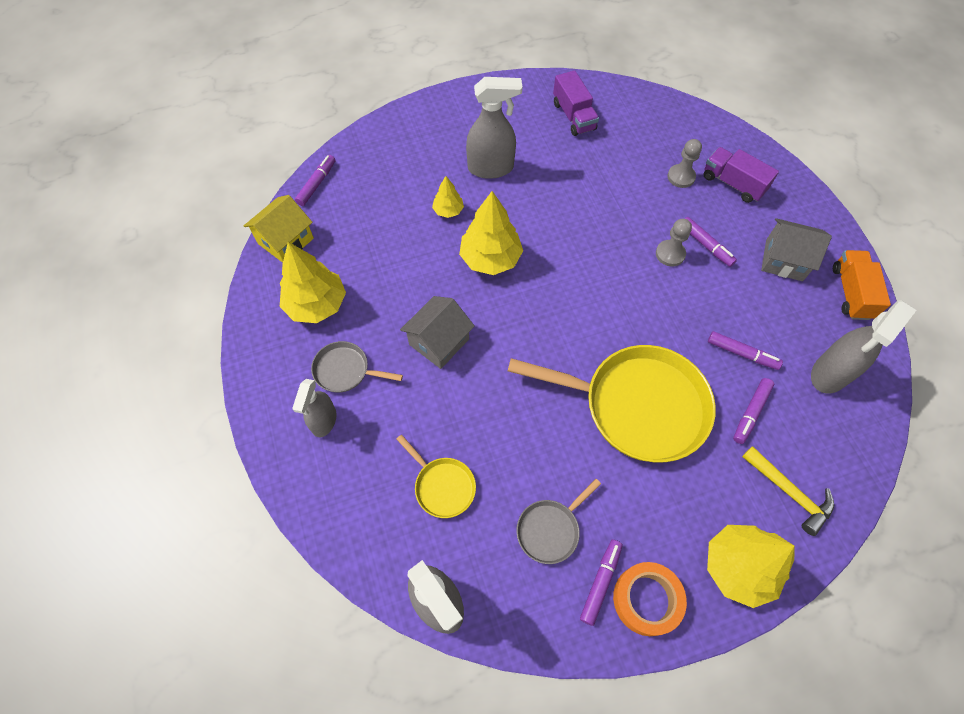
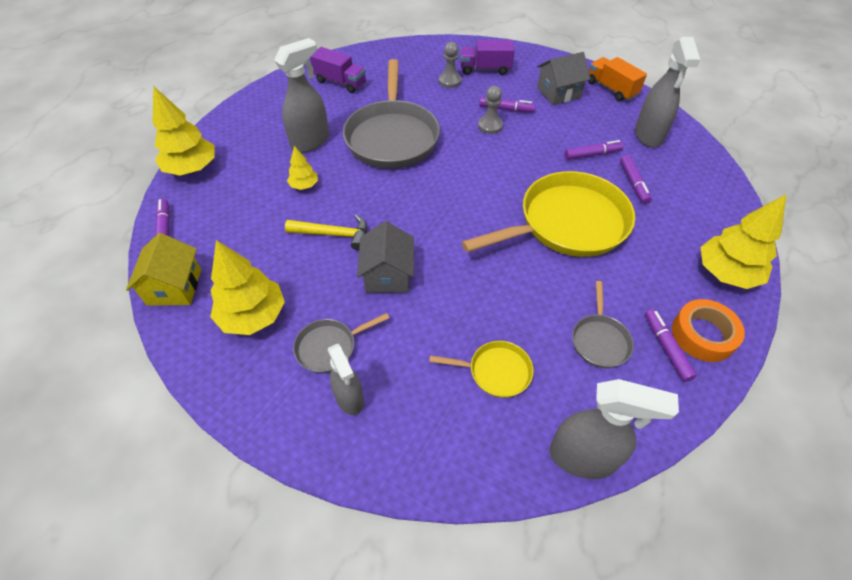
camera: 40 degrees left, 10 degrees down
(490, 258) = (370, 197): yellow tree -> yellow tree (192, 169)
(566, 207) = (392, 136): none -> grey pan
(789, 492) = (702, 211): yellow hammer -> yellow hammer (334, 234)

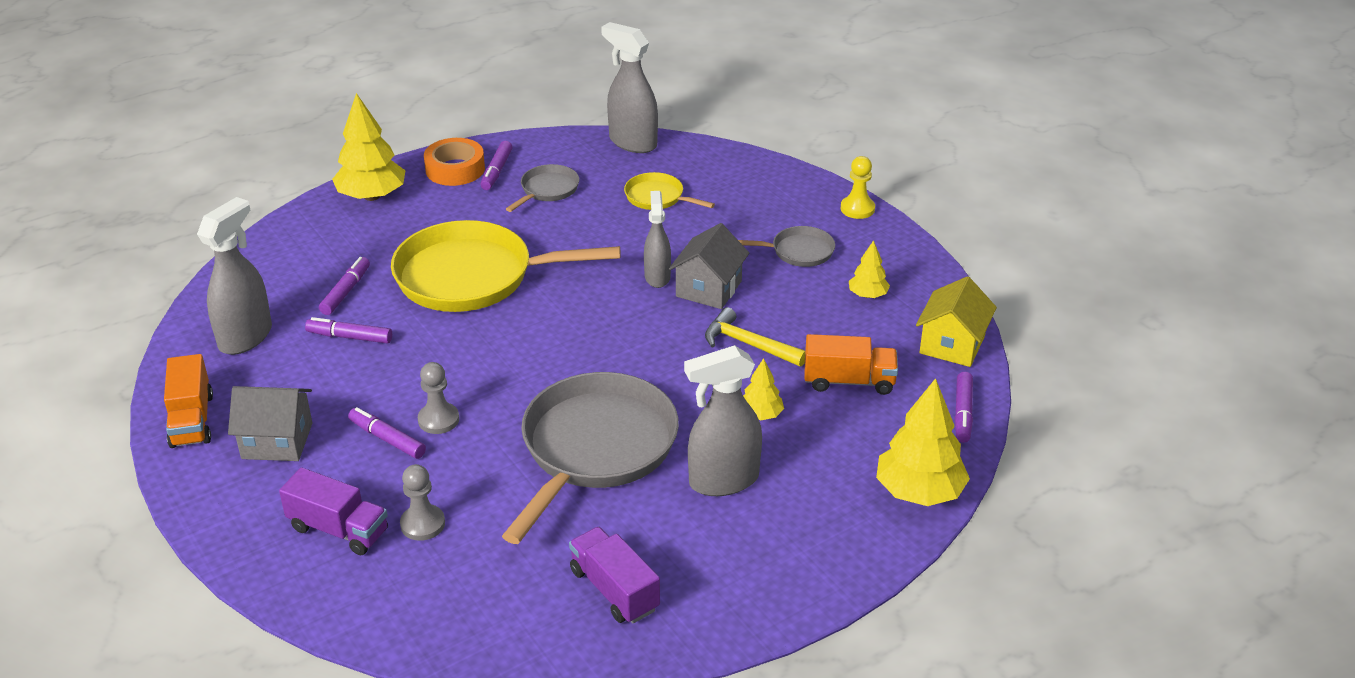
camera: 155 degrees left, 15 degrees down
(251, 228) = (849, 381): none -> orange truck
(253, 316) = (867, 295): yellow tree -> yellow tree, size x0.52
(288, 438) = (857, 209): none -> yellow pawn
(349, 398) = (795, 216): grey spray bottle -> grey spray bottle (657, 277)

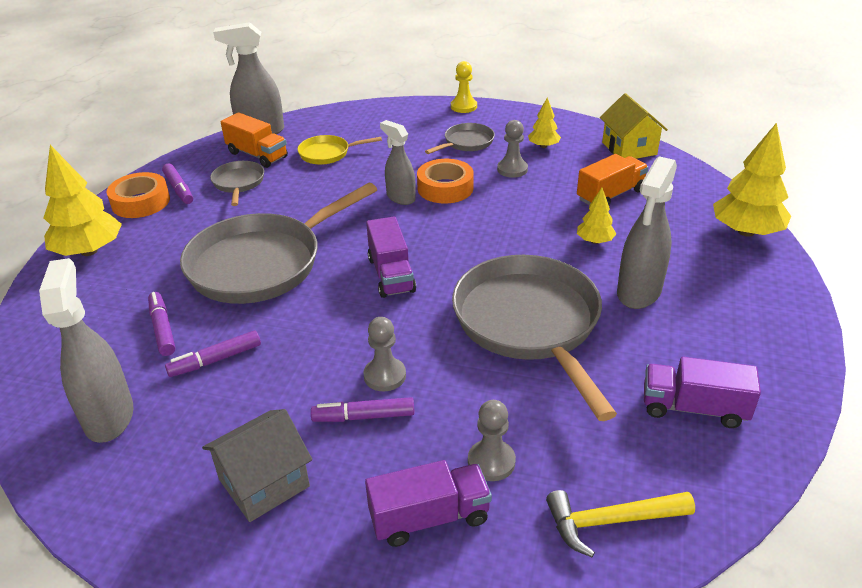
camera: 40 degrees left, 0 degrees up
(192, 420) = (147, 522): orange truck -> orange truck (257, 155)
(473, 277) = (262, 263): yellow pan -> grey pan
(551, 343) = (391, 275): none -> purple truck
(708, 289) = (445, 188): grey house -> orange tape
(748, 344) = (521, 206): yellow hammer -> yellow hammer (610, 521)
(798, 303) = (512, 169): none -> grey pawn
(963, 413) = (694, 179): purple marker -> none

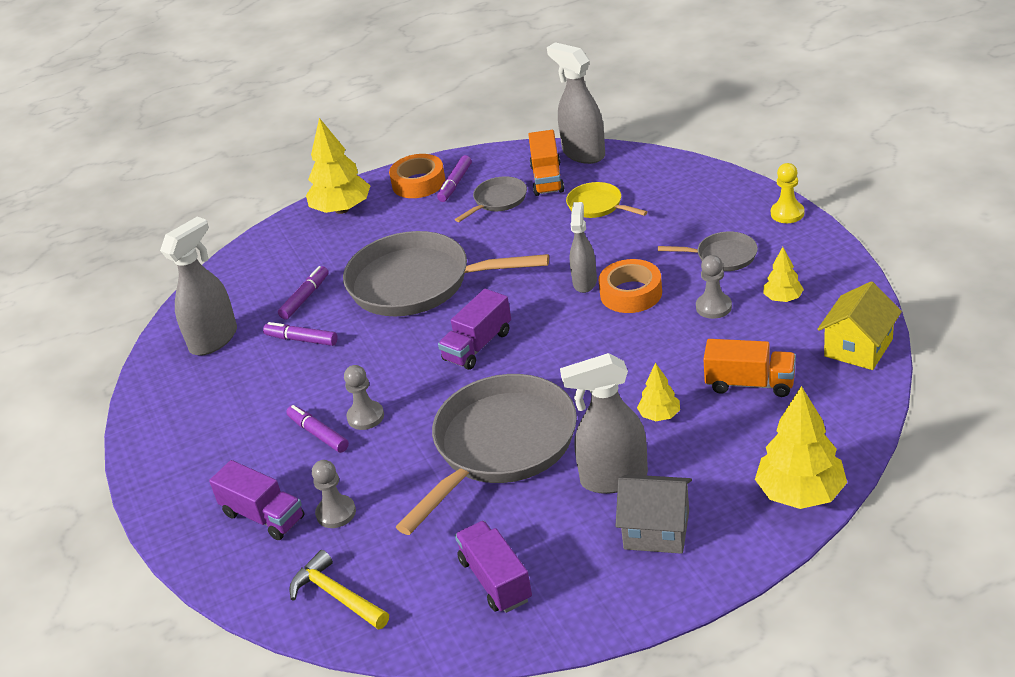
camera: 55 degrees right, 0 degrees up
(264, 483) = (225, 434): grey house -> grey house (656, 530)

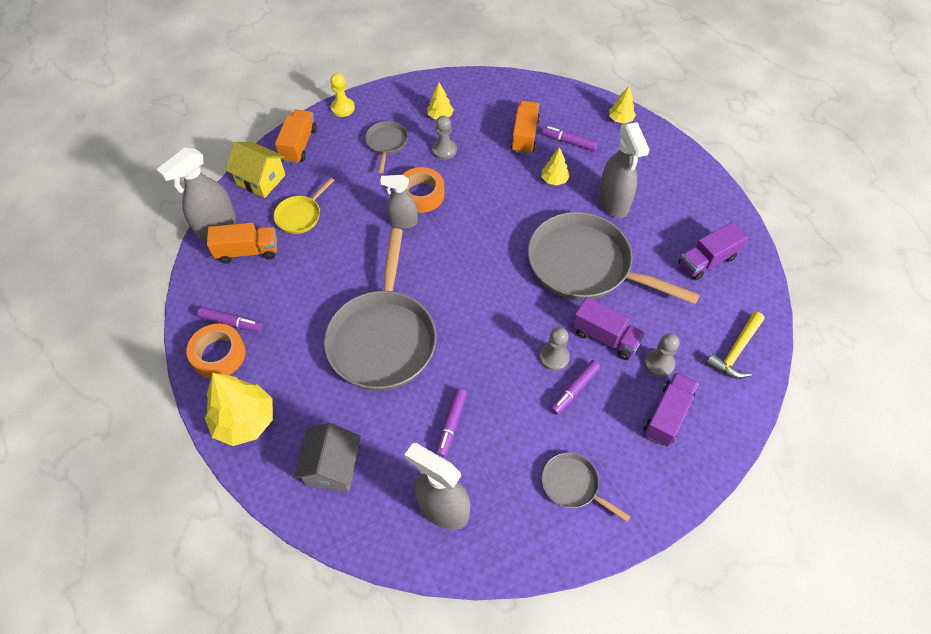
camera: 100 degrees left, 20 degrees up
(305, 298) = (389, 432): purple marker -> purple marker (569, 142)
(477, 346) = (473, 287): purple truck -> purple truck (605, 337)
(498, 201) = (271, 286): grey pan -> grey pan (573, 485)
(656, 530) = (655, 182): grey house -> grey house (332, 467)
(714, 189) = (299, 145): none -> orange truck
(800, 494) = (620, 119): yellow tree -> yellow tree, size x0.52
(858, 348) = (494, 86): yellow house -> yellow house (261, 180)

